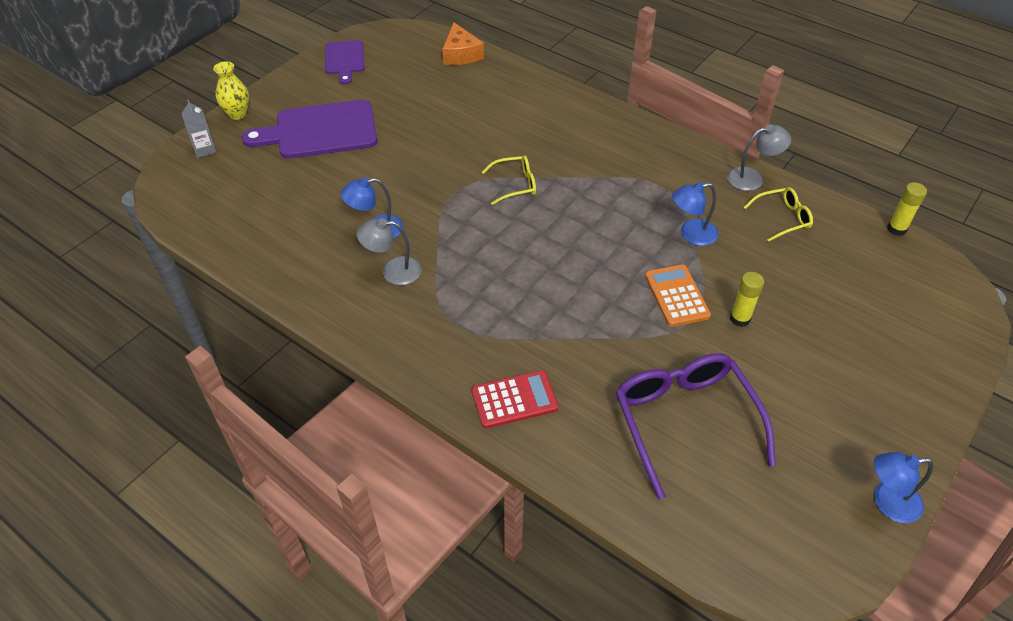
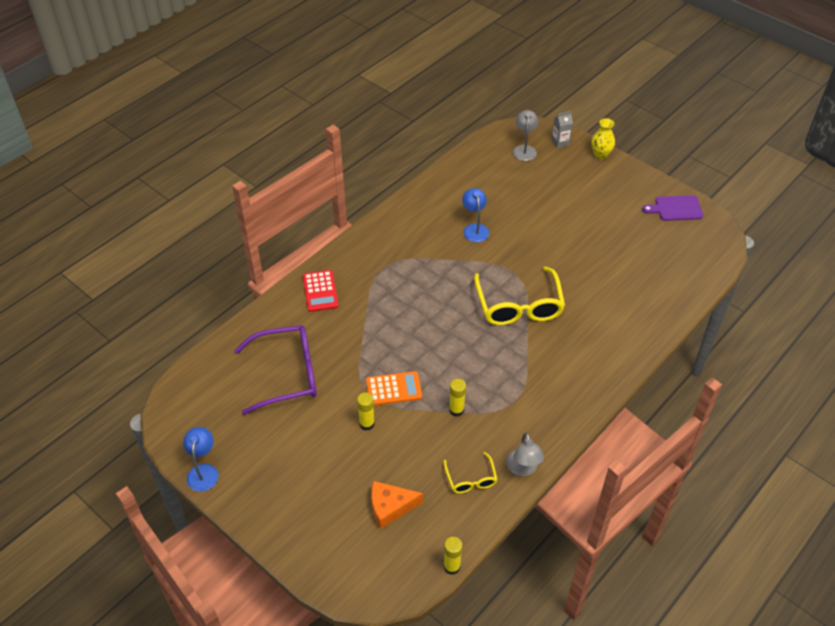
camera: 95 degrees right, 0 degrees up
(320, 131) = (582, 198): purple cutting board -> none
(393, 271) = (434, 237): grey lamp -> grey lamp (524, 149)
(461, 54) = (692, 281): orange cheese -> orange cheese (390, 507)
(515, 185) = (519, 306): yellow glasses -> yellow glasses, size x1.97
(691, 234) = (456, 410): blue lamp -> yellow glue stick

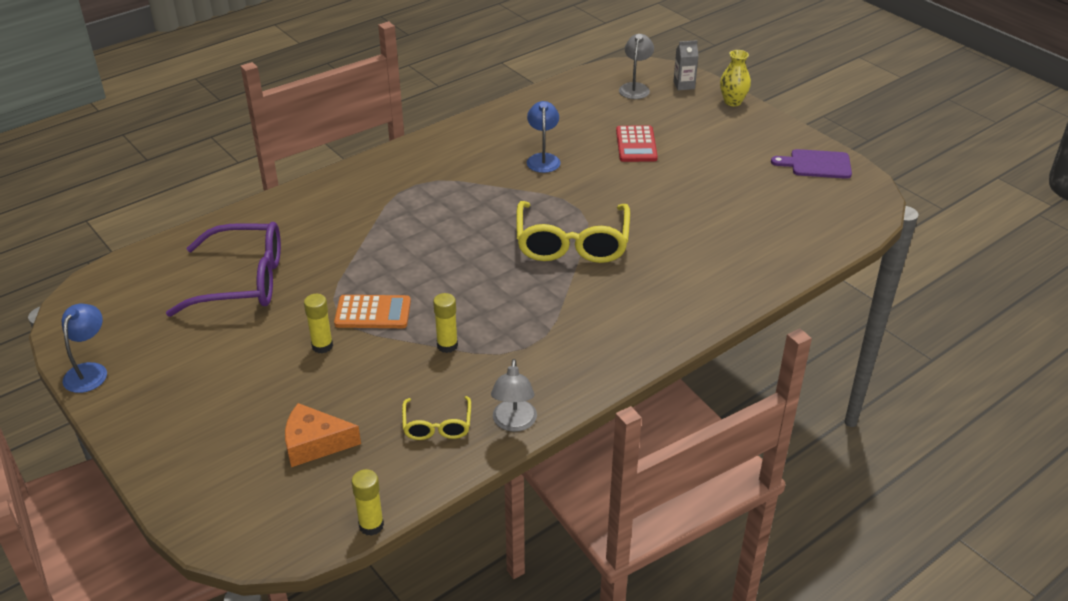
camera: 10 degrees right, 10 degrees down
(320, 291) = (322, 201): red calculator -> red calculator (636, 145)

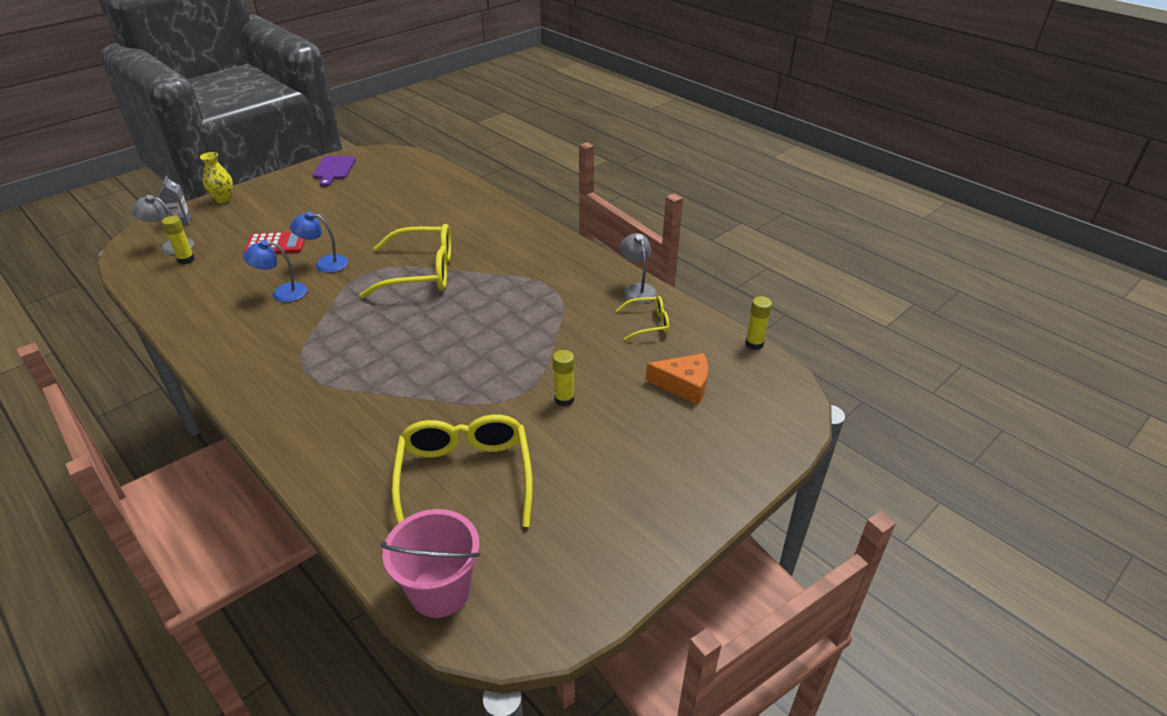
camera: 95 degrees left, 0 degrees up
(89, 371) = (624, 577): blue lamp -> blue lamp (324, 263)
(132, 271) = (440, 590): none -> pink bucket
(243, 281) = (465, 477): purple glasses -> yellow glasses
(315, 443) = (684, 385): orange cheese -> orange cheese turned 75 degrees counterclockwise
(373, 313) = (515, 374): orange calculator -> none
(447, 345) = (556, 327): yellow glue stick -> yellow glue stick (186, 259)
(514, 423) = (637, 289): grey lamp -> grey lamp turned 105 degrees counterclockwise

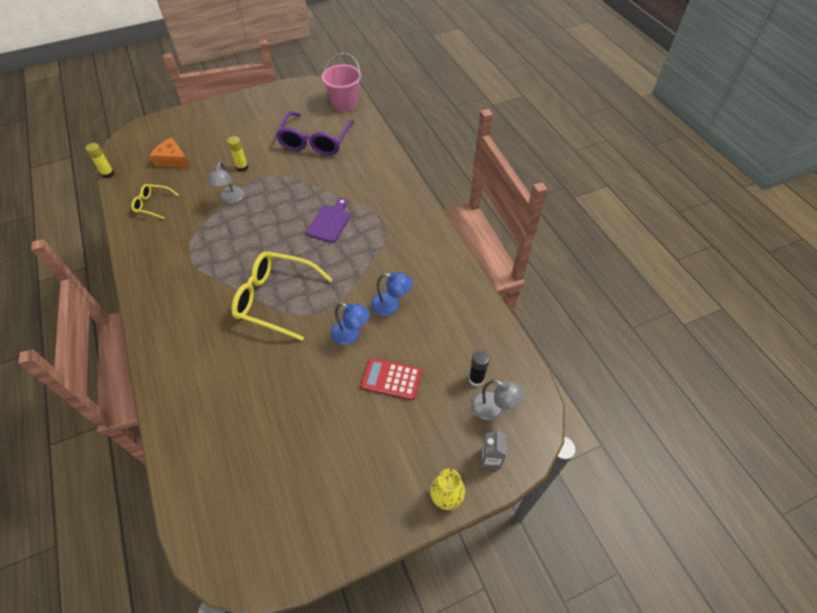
camera: 160 degrees left, 15 degrees up
(186, 259) = (476, 379): yellow glue stick -> black glue stick
(334, 169) = (303, 537): purple cutting board -> purple cutting board (330, 222)
(465, 477) = (315, 141): yellow glasses -> purple glasses
(637, 289) = (132, 235): grey lamp -> grey lamp (231, 199)

